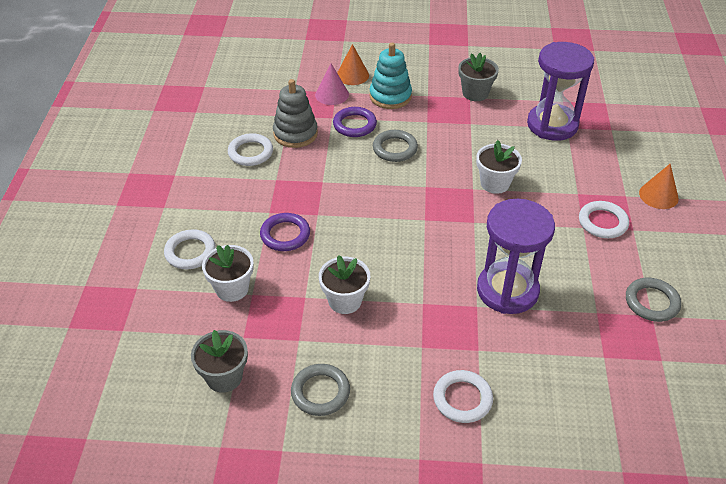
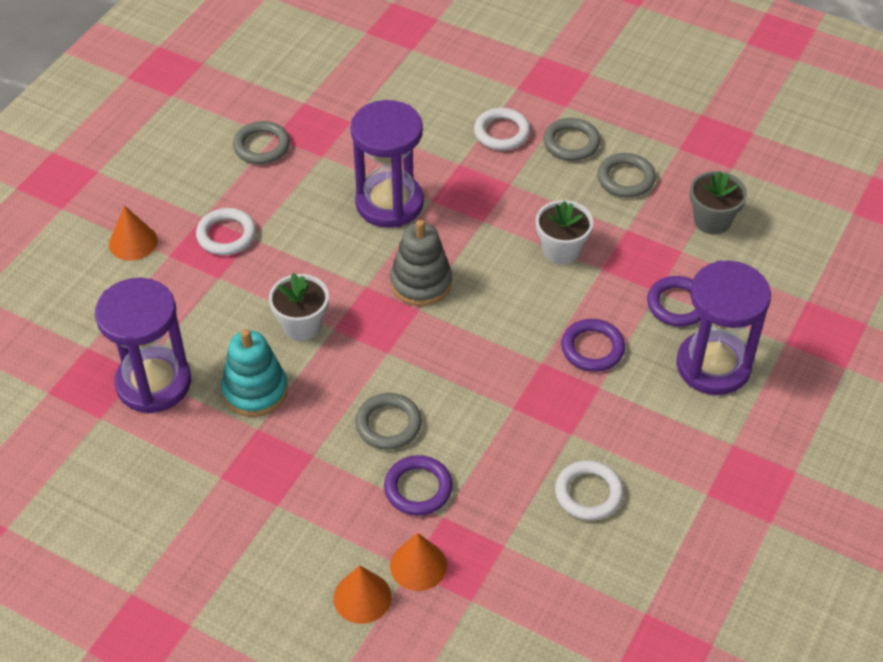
camera: 155 degrees left, 5 degrees up
(190, 252) = (713, 366): white ring -> purple hourglass
(232, 289) = (677, 304): white flower pot -> purple ring
(295, 134) = (511, 504): grey stacking toy -> grey stacking toy (421, 283)
(332, 94) = (418, 565): pink cone -> orange cone
(390, 96) = (333, 525): turquoise stacking toy -> turquoise stacking toy (255, 390)
(391, 413) = (571, 143): none -> grey ring
(475, 93) = (206, 481): grey flower pot -> none

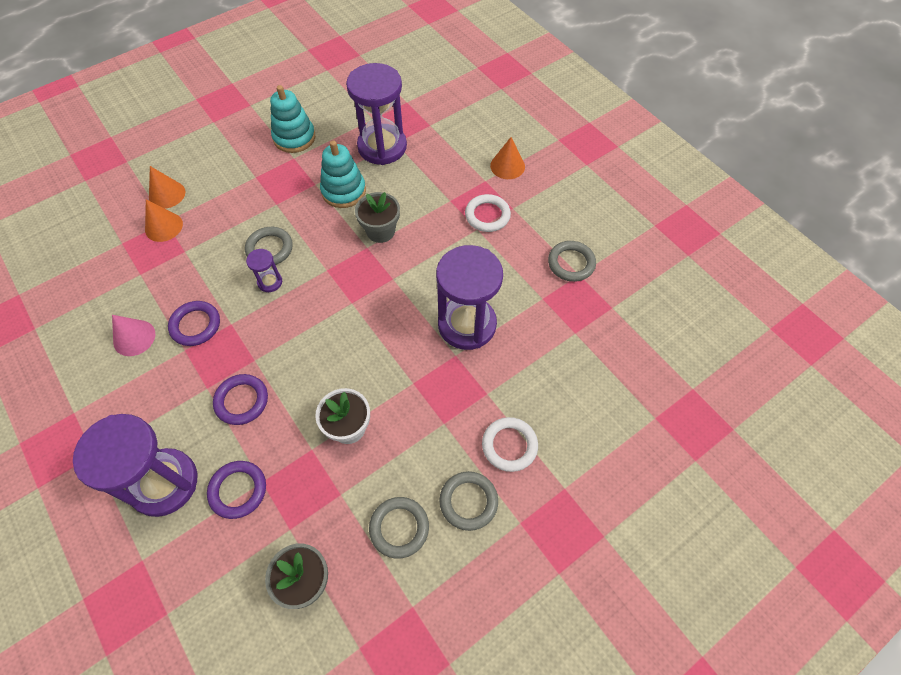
camera: 115 degrees right, 10 degrees up
(180, 496) = (294, 138): none -> turquoise stacking toy
(302, 325) = (380, 231): white flower pot -> grey flower pot
(418, 488) = (212, 246): purple ring -> purple ring (195, 325)
(421, 283) = (375, 314): grey stacking toy -> none
(436, 399) = (270, 282): none -> purple hourglass
(588, 493) = (134, 338): white ring -> pink cone

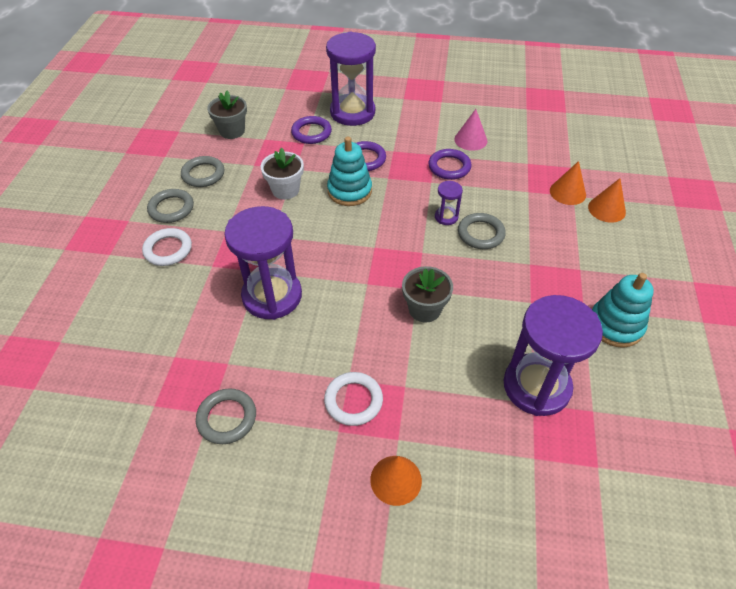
camera: 135 degrees right, 10 degrees down
(343, 191) = (500, 315): turquoise stacking toy -> turquoise stacking toy (349, 191)

